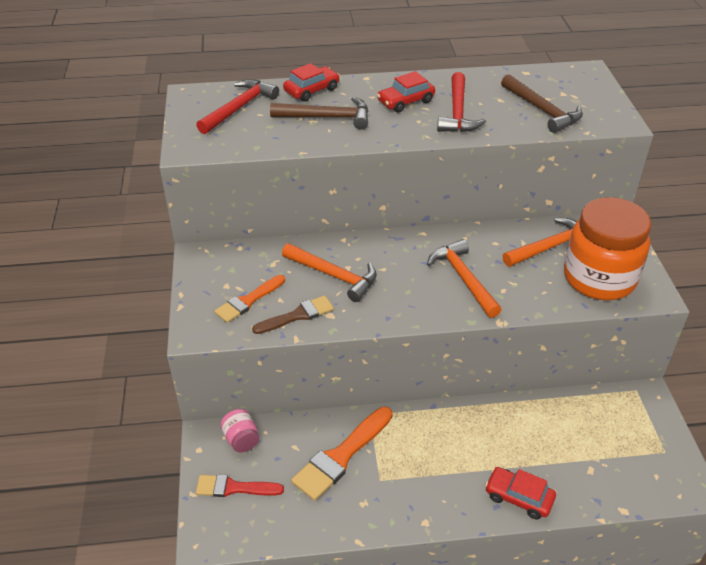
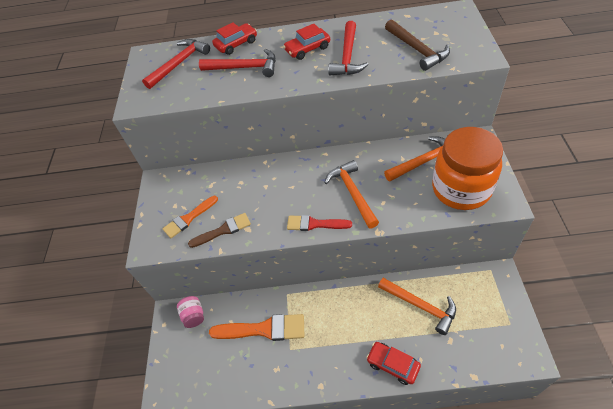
camera: 10 degrees right, 10 degrees up
(234, 488) = (185, 356): red brush -> red brush (315, 224)
(327, 117) = (244, 68): brown hammer -> red hammer
(334, 275) = (254, 194): orange hammer -> orange hammer (420, 306)
(341, 456) = (263, 329): orange brush -> orange brush turned 135 degrees counterclockwise

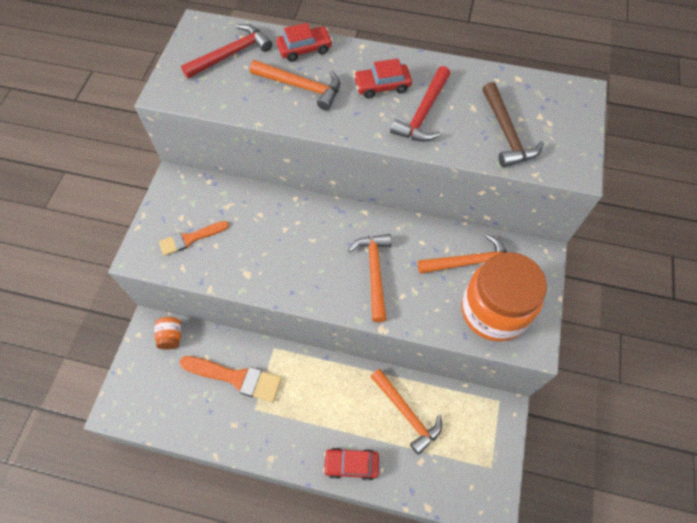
camera: 10 degrees right, 10 degrees up
(194, 316) = (171, 337): pink jar -> orange jar
(223, 230) = (221, 266): brown brush -> none
(244, 68) = (301, 87): red hammer -> orange hammer
(315, 224) = (319, 295): red brush -> none
(393, 364) = (351, 464): red car -> red car turned 45 degrees counterclockwise

